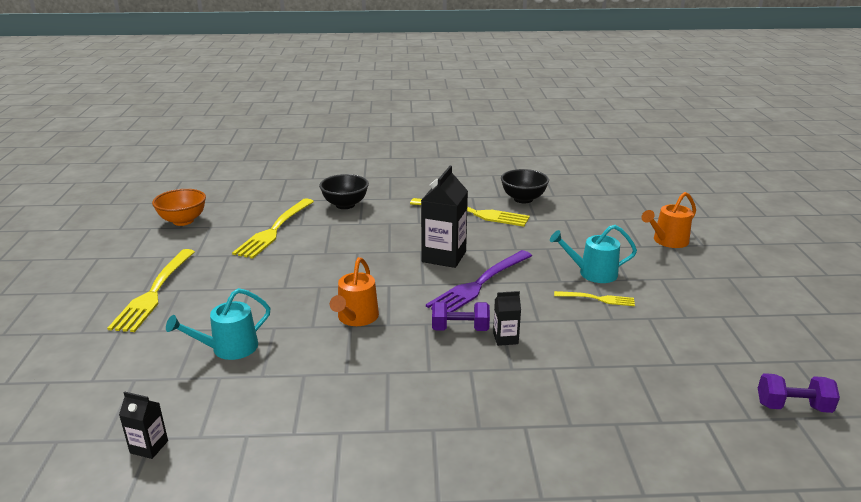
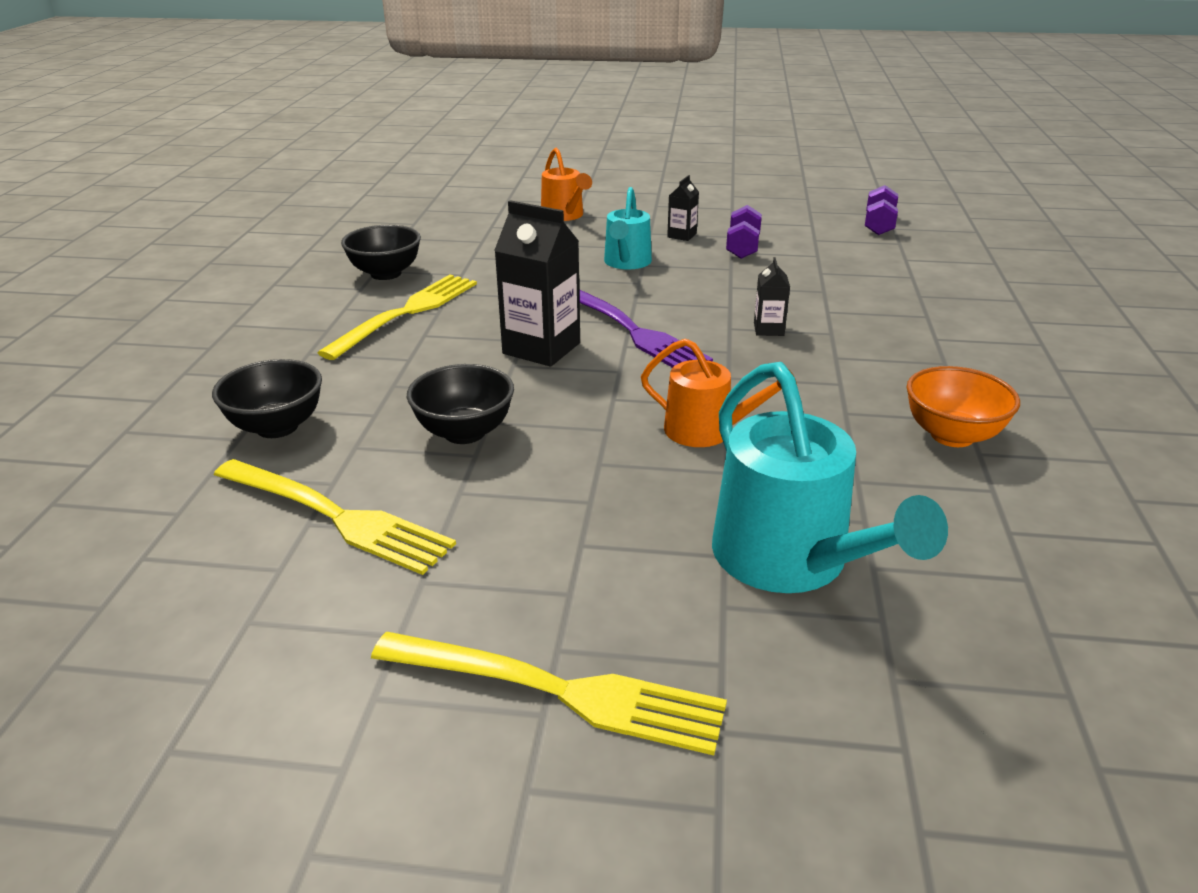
camera: 80 degrees left, 5 degrees up
(149, 447) = (1070, 633): black carton -> black carton (682, 235)
(183, 221) = (172, 678): orange bowl -> orange bowl (952, 435)
(229, 348) = (790, 560): turquoise watering can -> turquoise watering can, size x1.66
(345, 247) = (464, 432): none -> black bowl
(460, 329) = (745, 355): purple dumbbell -> purple dumbbell (742, 248)
(597, 299) = (687, 269): yellow fork -> none

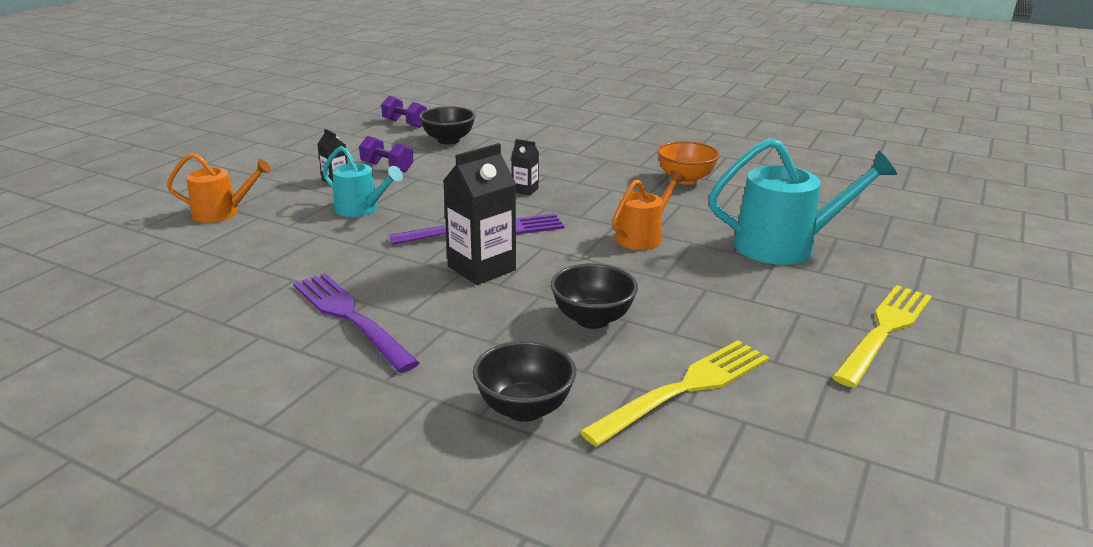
camera: 70 degrees left, 5 degrees down
(386, 273) = (240, 317): black bowl -> black bowl (448, 140)
(406, 313) = (350, 318): yellow fork -> purple fork

